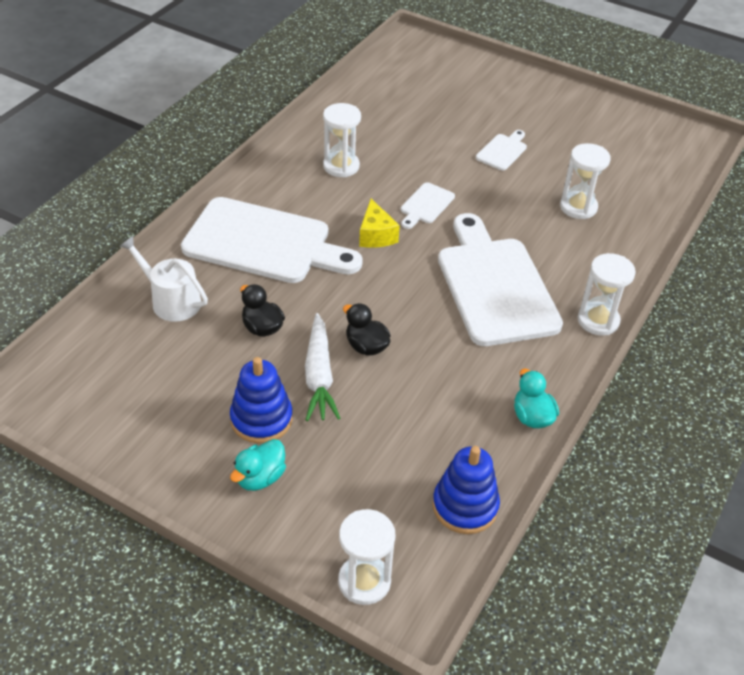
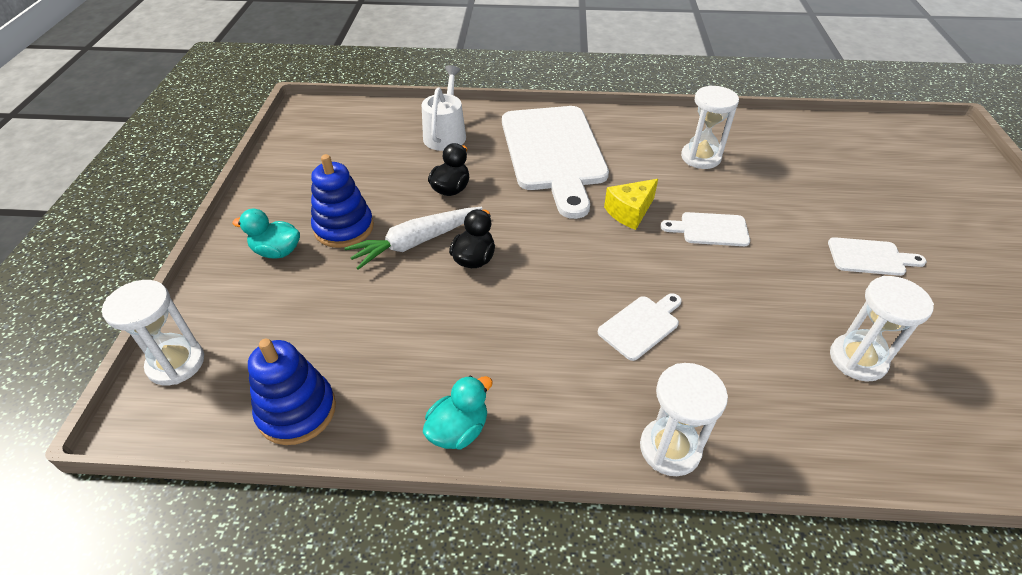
camera: 65 degrees right, 0 degrees up
(494, 285) = (641, 325): white cutting board -> white cutting board, size x0.43

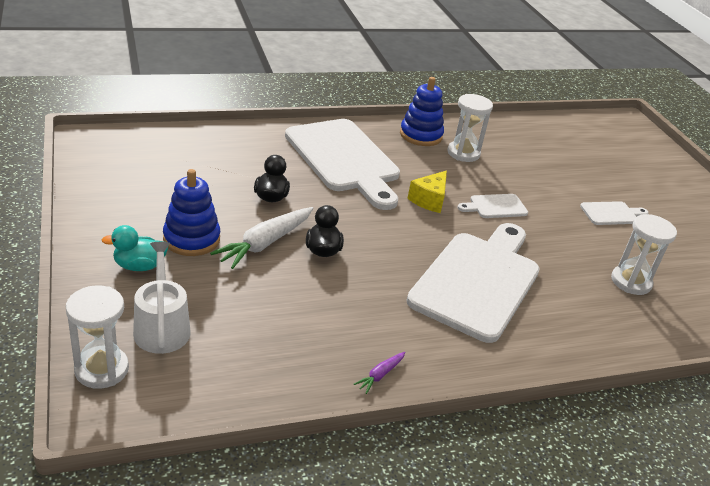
camera: 25 degrees left, 10 degrees down
(297, 411) = (239, 386): blue stacking toy -> blue stacking toy (421, 135)
(446, 134) = (240, 151): white watering can -> white watering can (162, 327)
(458, 430) = (380, 375): turquoise duck -> purple carrot
(641, 325) = (478, 281): white cutting board -> white cutting board, size x2.34
(670, 448) = (537, 359): white hourglass -> none

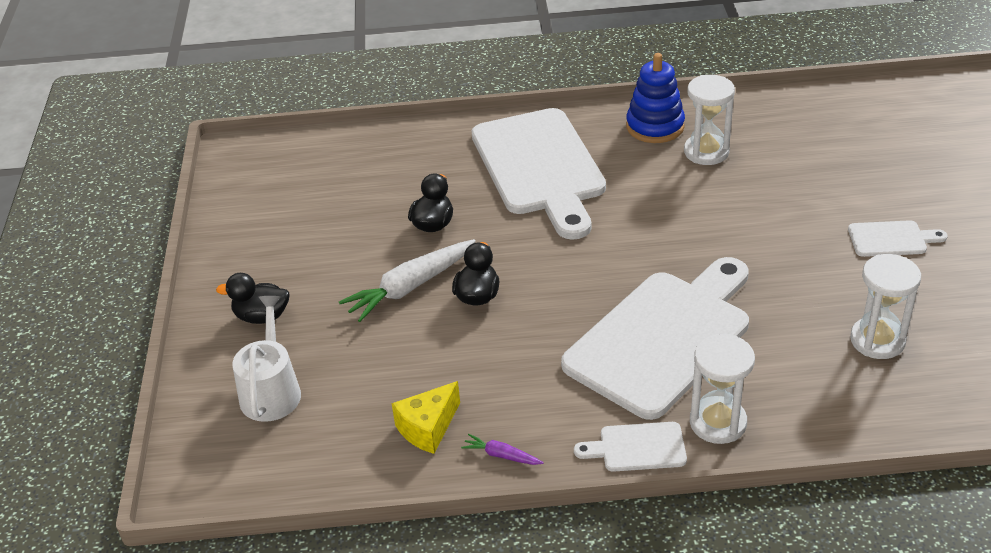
camera: 20 degrees right, 5 degrees up
(102, 369) = (200, 437): white hourglass -> white hourglass (718, 422)
(139, 266) = (262, 316): turquoise duck -> black duck
(191, 239) = (326, 282): blue stacking toy -> none
(380, 375) = (501, 455): purple carrot -> purple carrot turned 60 degrees clockwise
(429, 200) = (635, 224): yellow cheese -> yellow cheese (428, 428)
(495, 207) = (723, 232): white cutting board -> white cutting board (637, 447)

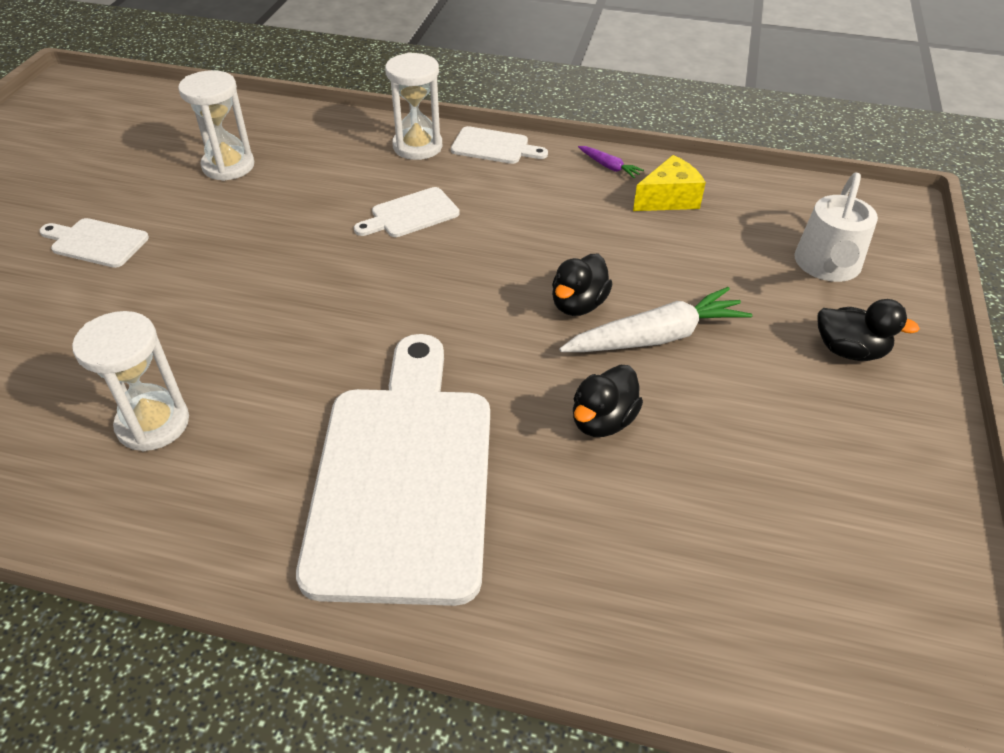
camera: 165 degrees left, 5 degrees up
(655, 126) = (174, 502): blue stacking toy -> none
(663, 338) = (411, 214): white cutting board -> white cutting board, size x0.43

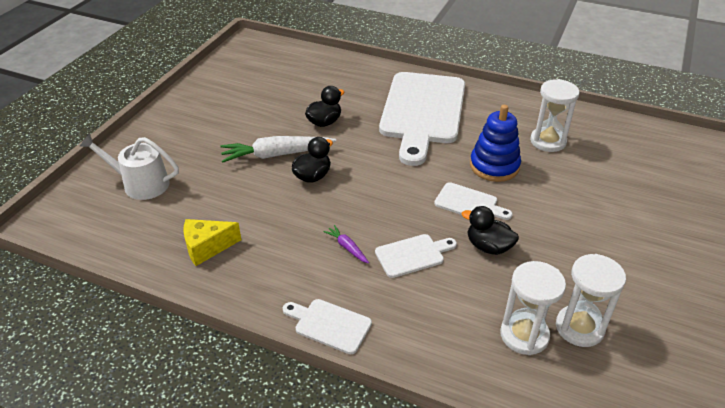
camera: 170 degrees left, 5 degrees down
(96, 242) = (650, 255): white cutting board -> white cutting board (469, 203)
(275, 355) = (494, 166): none -> blue stacking toy
(417, 146) = (402, 334): white hourglass -> white hourglass (524, 335)
(609, 167) = (235, 287): purple carrot -> purple carrot (347, 247)
(827, 266) = (141, 184): white watering can -> white watering can turned 105 degrees counterclockwise
(849, 350) = (177, 138): black duck -> black duck (488, 247)

